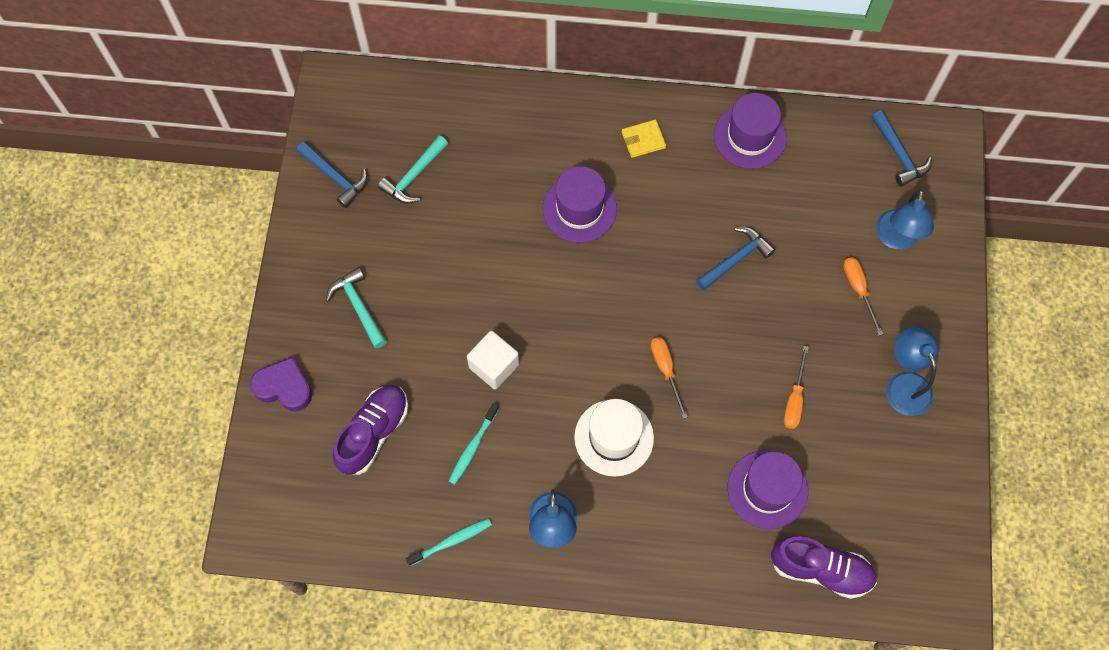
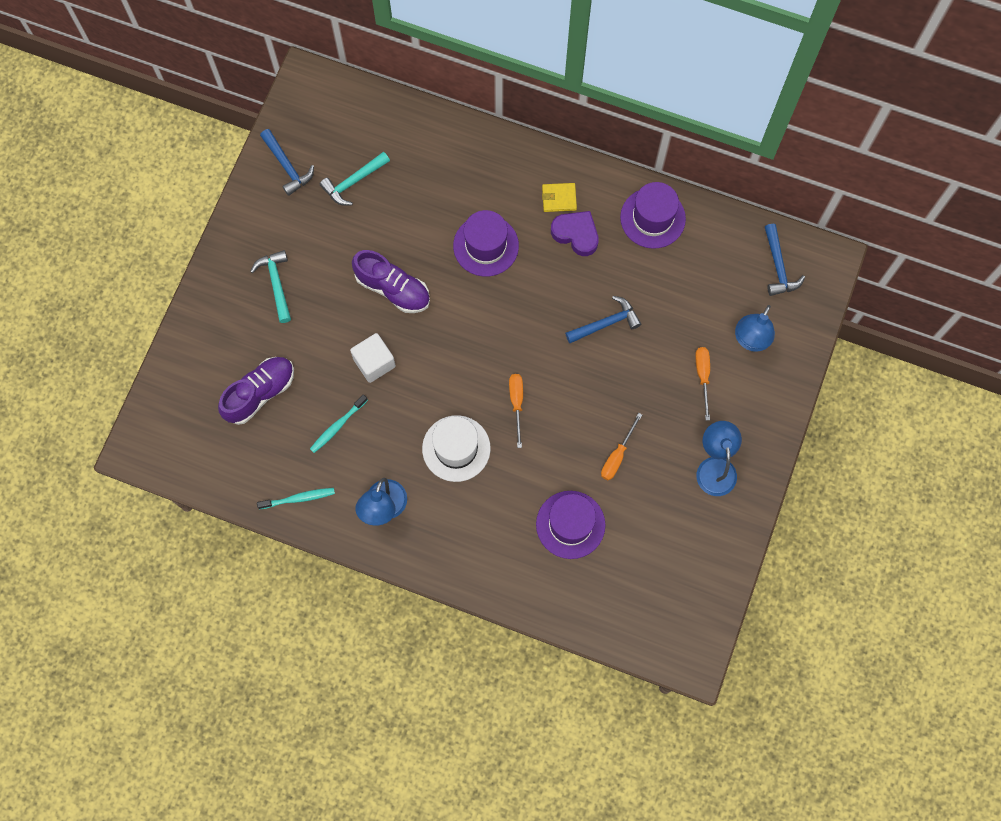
camera: 15 degrees right, 5 degrees up
(284, 387) = (197, 336): purple heart -> purple heart (576, 234)
(820, 570) = (593, 602): purple shoe -> purple shoe (393, 289)

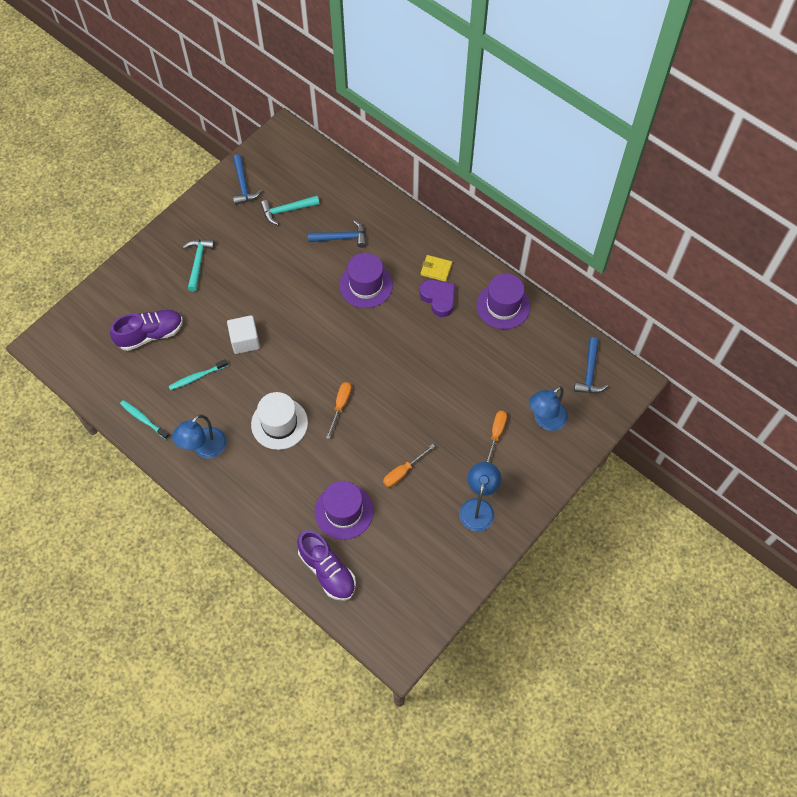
camera: 20 degrees right, 10 degrees down
(298, 498) = (143, 419): turquoise toothbrush -> turquoise toothbrush turned 150 degrees counterclockwise
(393, 289) = (282, 293): purple shoe -> purple shoe (327, 570)
(606, 323) = (435, 370): blue hammer -> blue hammer (341, 238)

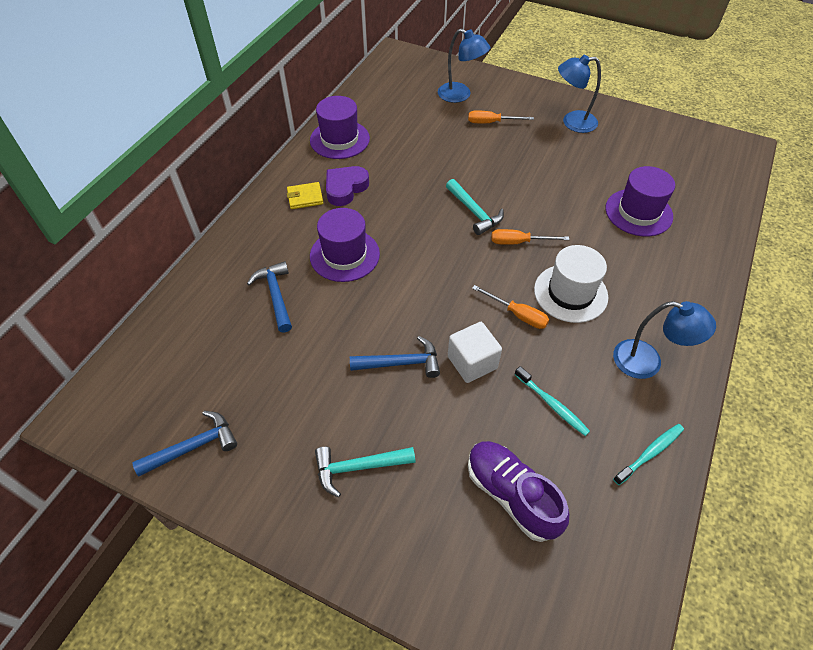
camera: 105 degrees left, 10 degrees down
(143, 419) = (650, 453): turquoise toothbrush -> turquoise toothbrush turned 150 degrees counterclockwise
(287, 210) = (237, 371): turquoise hammer -> turquoise hammer (474, 212)
(327, 570) = (708, 211): purple shoe -> none
(403, 472) = (567, 177): orange screwdriver -> orange screwdriver (517, 314)
(436, 269) = (305, 197): yellow wallet -> yellow wallet turned 75 degrees clockwise
(589, 372) = (397, 77): blue hammer -> blue hammer (401, 363)

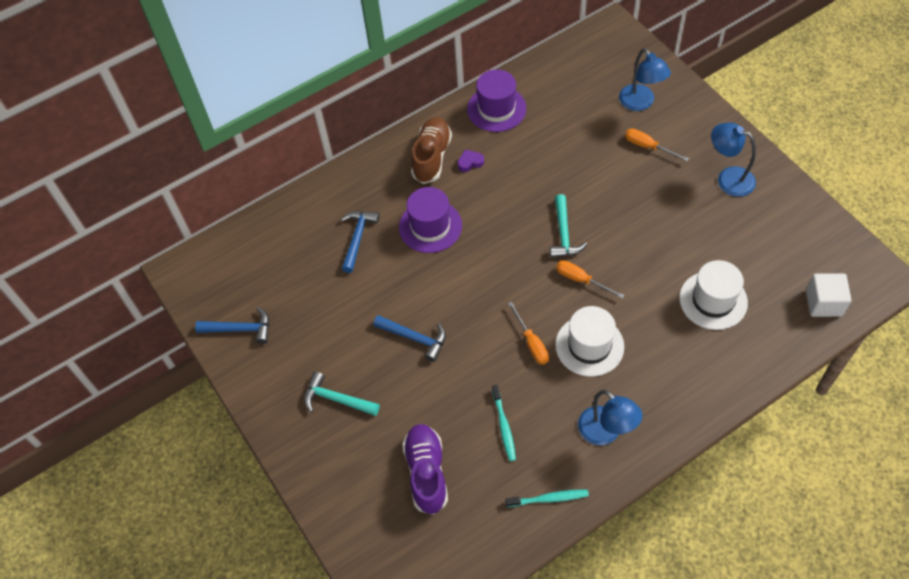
camera: 35 degrees right, 5 degrees up
(305, 197) = (431, 157): yellow wallet -> brown shoe
(345, 188) = (470, 162): purple heart -> purple heart, size x0.57
(472, 362) = (468, 364): white cube -> white cube (823, 303)
(638, 212) = (713, 300): purple hat -> white hat

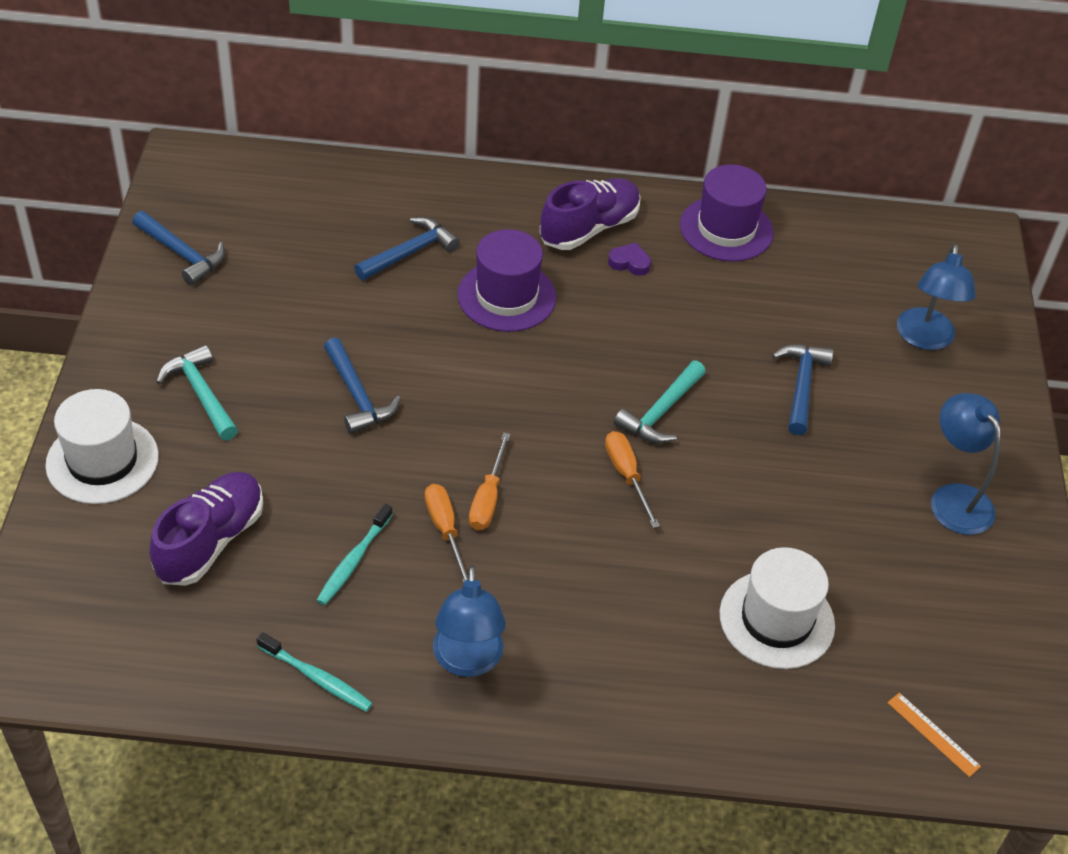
camera: 30 degrees right, 10 degrees down
(431, 157) = (589, 228): brown shoe -> purple shoe
(589, 345) = (556, 553): white hat -> white hat (102, 460)
(612, 171) = (801, 386): none -> blue hammer
(648, 146) = (881, 392): orange screwdriver -> orange screwdriver (445, 530)
(823, 303) = (933, 734): white cube -> orange ruler

